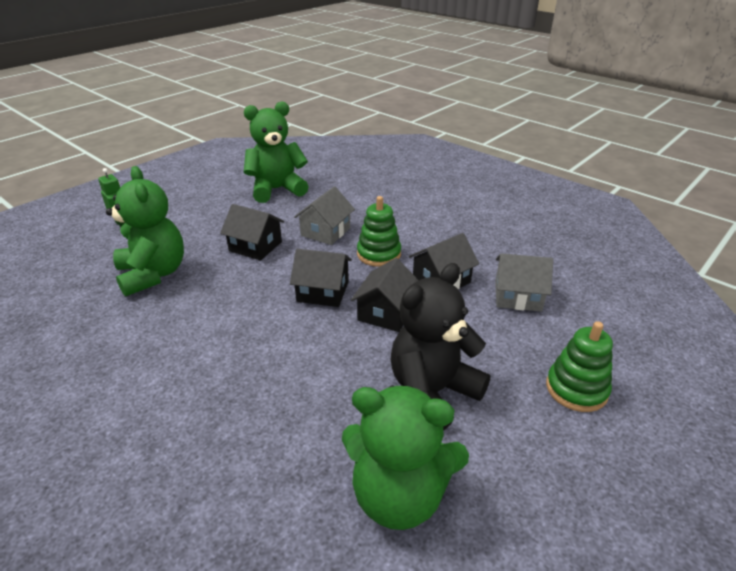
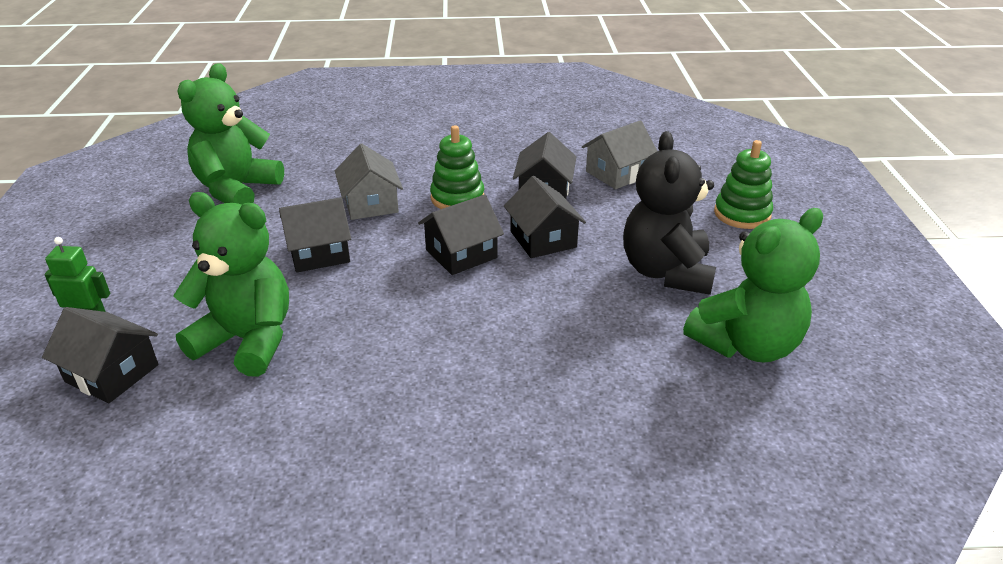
camera: 45 degrees left, 0 degrees up
(88, 255) = (112, 373): none -> black house

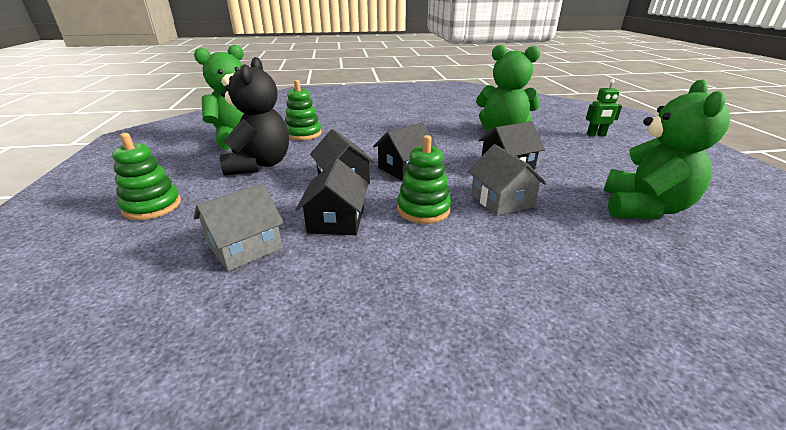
camera: 175 degrees right, 5 degrees down
(112, 373) = (550, 122): black house -> none
(634, 355) = (303, 134): none -> green stacking toy

